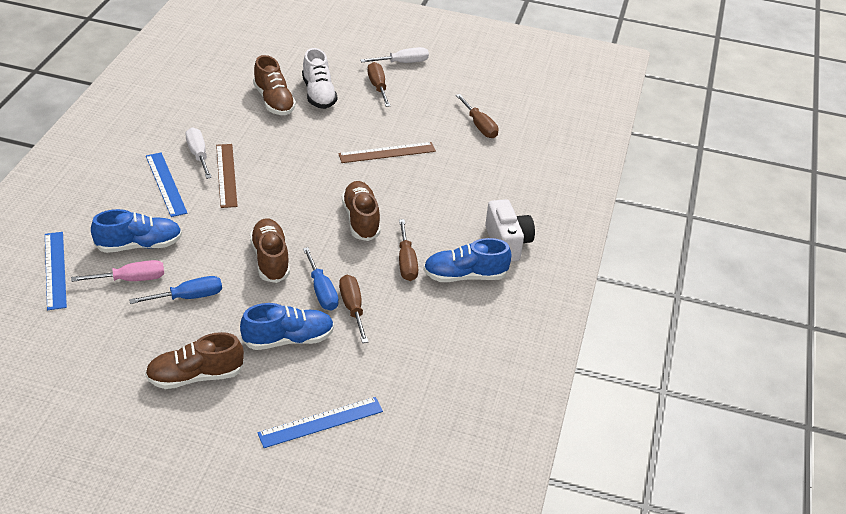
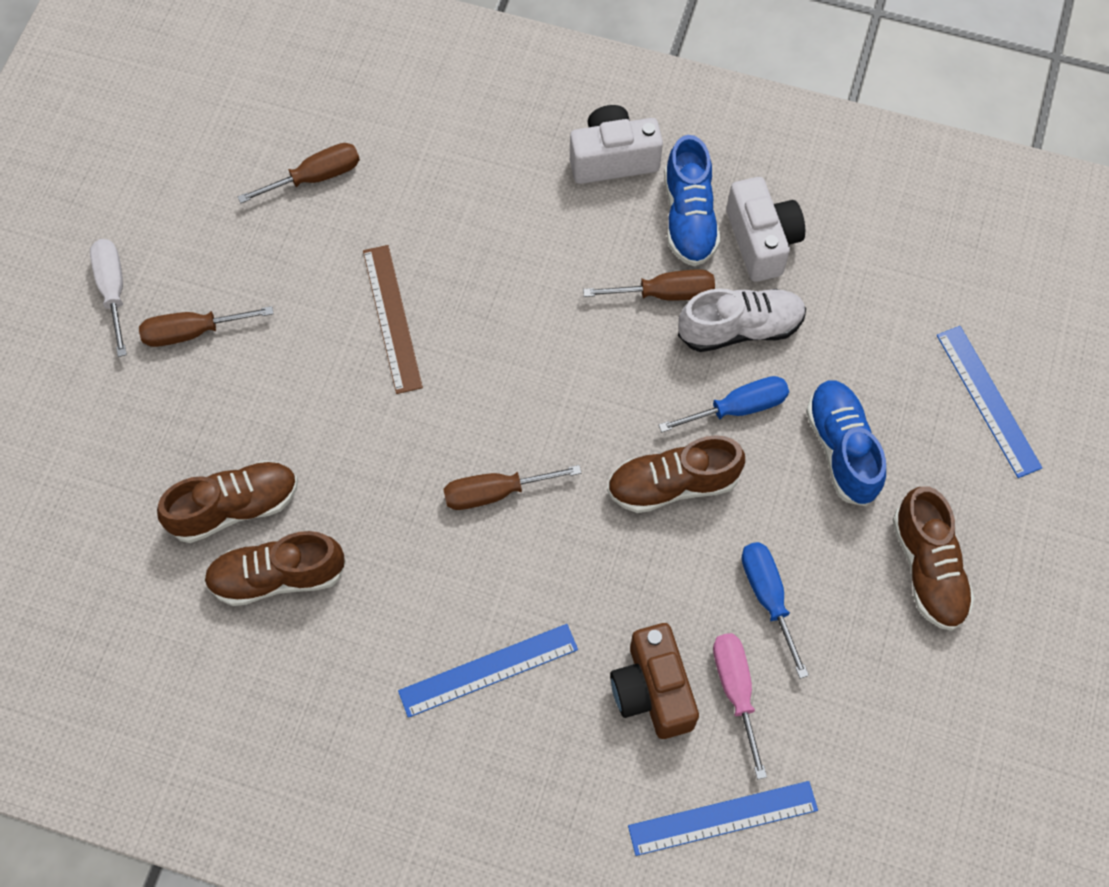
camera: 85 degrees left, 25 degrees up
(139, 245) = (652, 690): blue shoe -> brown camera
(198, 155) = (403, 624): white screwdriver -> none
(226, 175) = (460, 570): brown ruler -> none
(318, 94) = (214, 431): white shoe -> white shoe (740, 328)
(352, 308) = (769, 365): brown screwdriver -> brown screwdriver (495, 492)
(361, 220) = (569, 356): brown shoe -> brown shoe (277, 576)
(449, 310) = (761, 241): none -> white camera

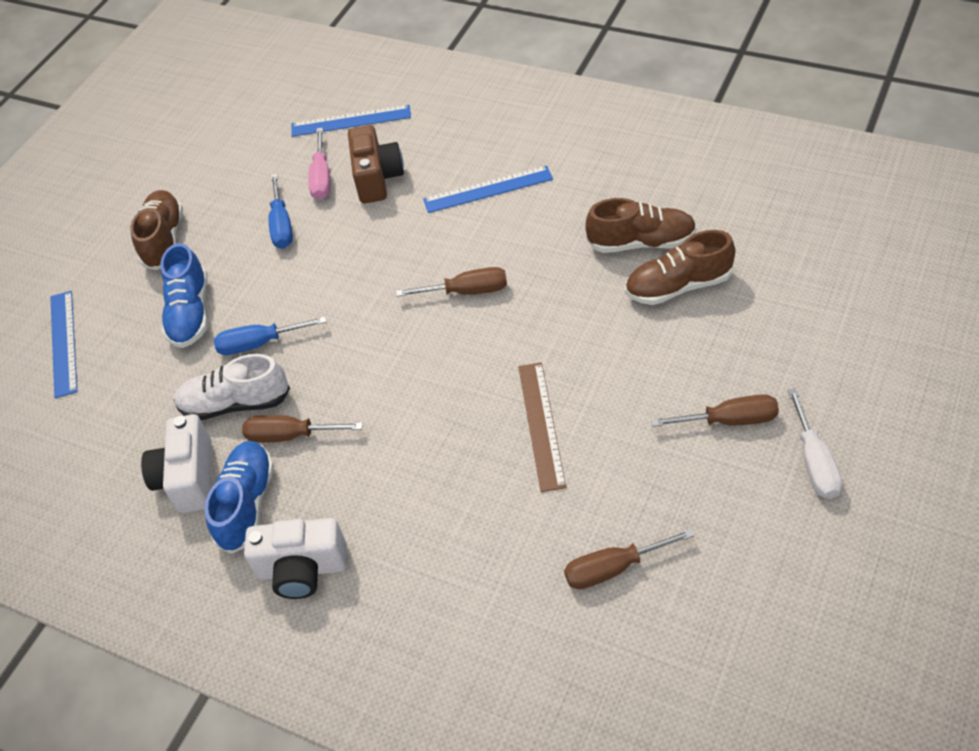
camera: 165 degrees left, 15 degrees down
(672, 484) = (328, 293): brown shoe -> none

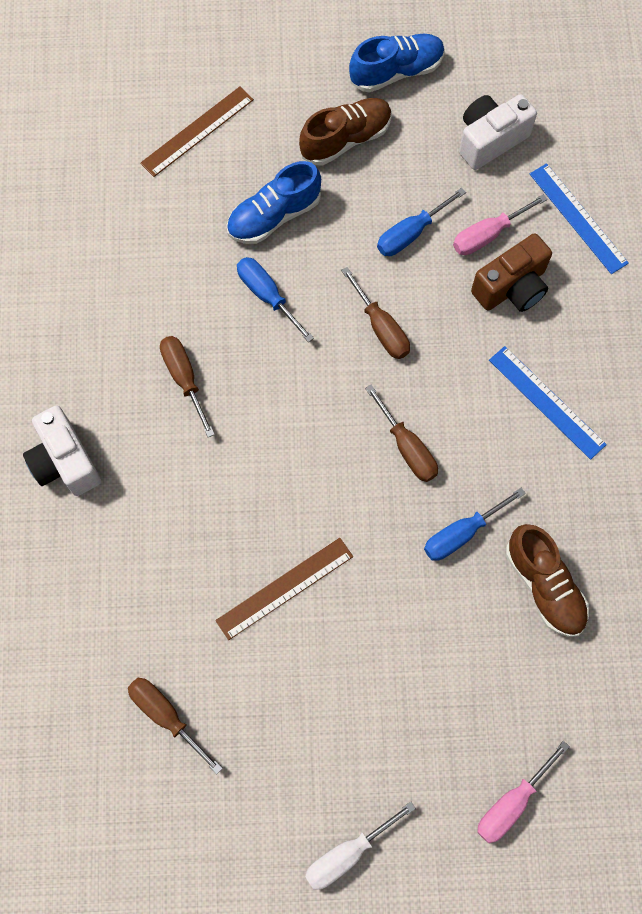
camera: 55 degrees right, 20 degrees up
(63, 343) = (197, 131): blue ruler -> brown ruler
(188, 478) = (110, 321): white camera -> white camera (490, 140)
(235, 403) = (197, 314): white shoe -> none
(246, 504) = (105, 382): blue shoe -> blue shoe (396, 72)
(565, 280) = (461, 533): none -> blue screwdriver
(678, 286) = (502, 645): brown shoe -> none
(729, 420) = (361, 757): brown screwdriver -> brown screwdriver (381, 327)
(817, 326) = (511, 802): none -> pink screwdriver

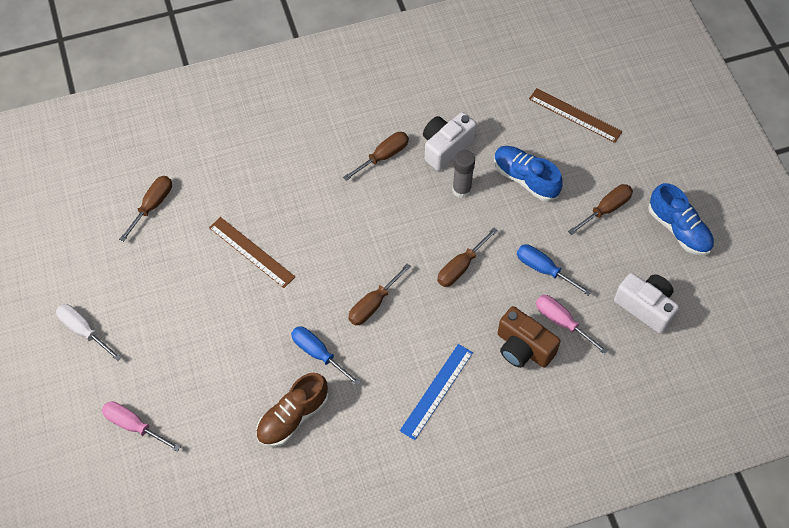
camera: 75 degrees right, 10 degrees down
(65, 462) = (305, 106): white camera -> white camera (446, 147)
(267, 295) = (461, 190): blue screwdriver -> grey glue stick
(346, 139) = (606, 209): brown shoe -> brown screwdriver
(578, 218) = (600, 384): blue ruler -> none

